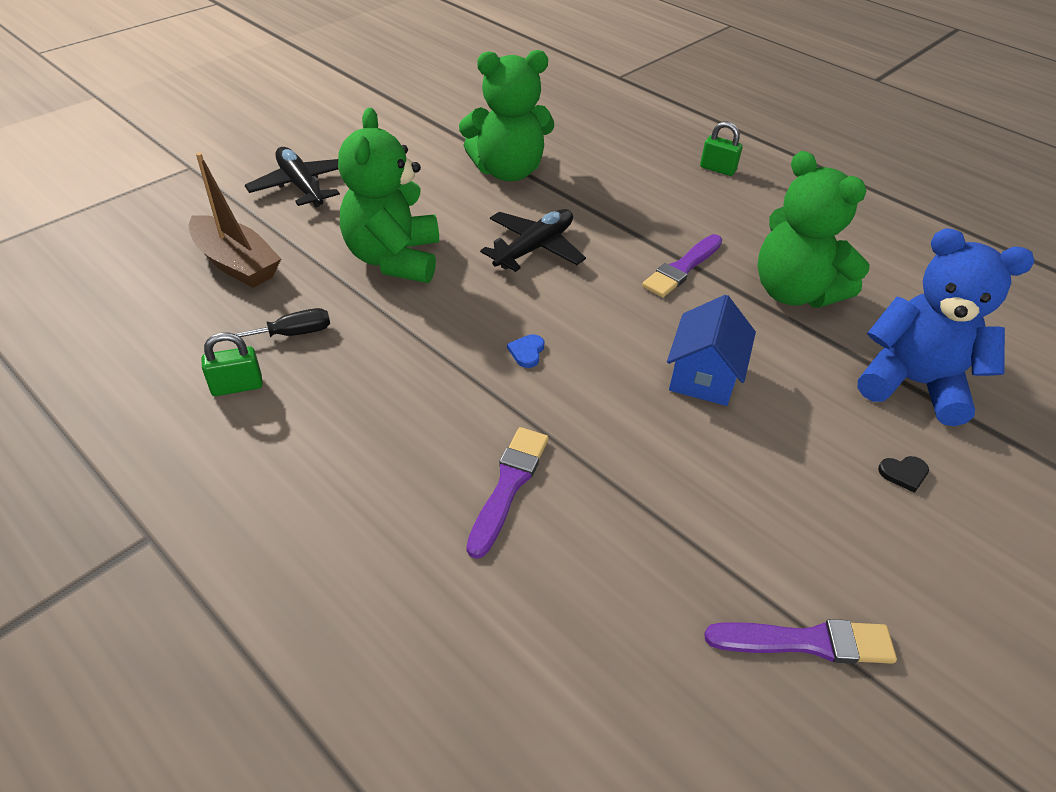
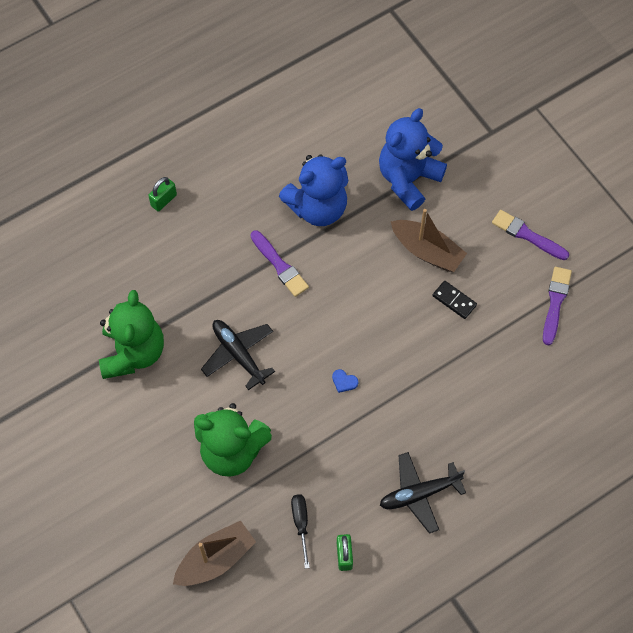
camera: 75 degrees left, 20 degrees up
(301, 186) = (120, 511): black plane -> black plane (419, 494)
(508, 486) = (446, 412): purple brush -> purple brush (527, 235)
(703, 376) = (382, 287): blue house -> none
(726, 470) = (454, 300): none -> black domino
(794, 292) = (317, 207): green teddy bear -> blue teddy bear
(799, 422) = (427, 251): none -> brown boat
(903, 474) = (470, 216): black heart -> none

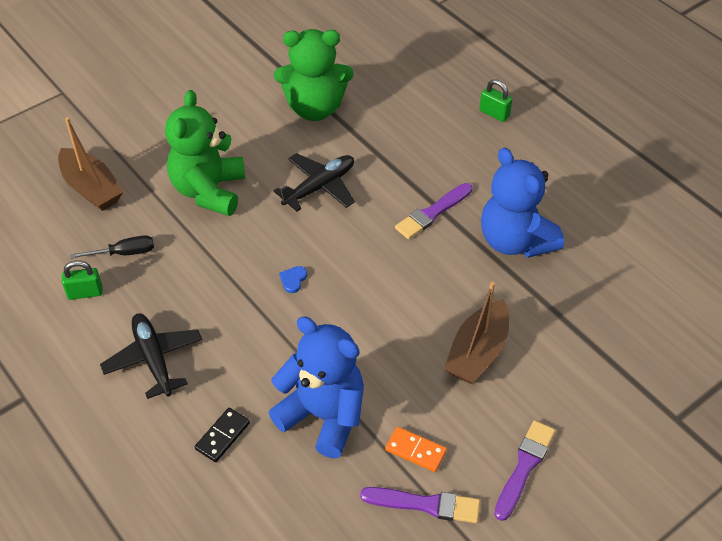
camera: 85 degrees right, 15 degrees down
(408, 179) = (577, 327): blue teddy bear -> blue teddy bear (323, 416)
(454, 300) = (412, 384): black domino -> black domino (222, 436)
(512, 304) = (415, 451): none -> orange domino

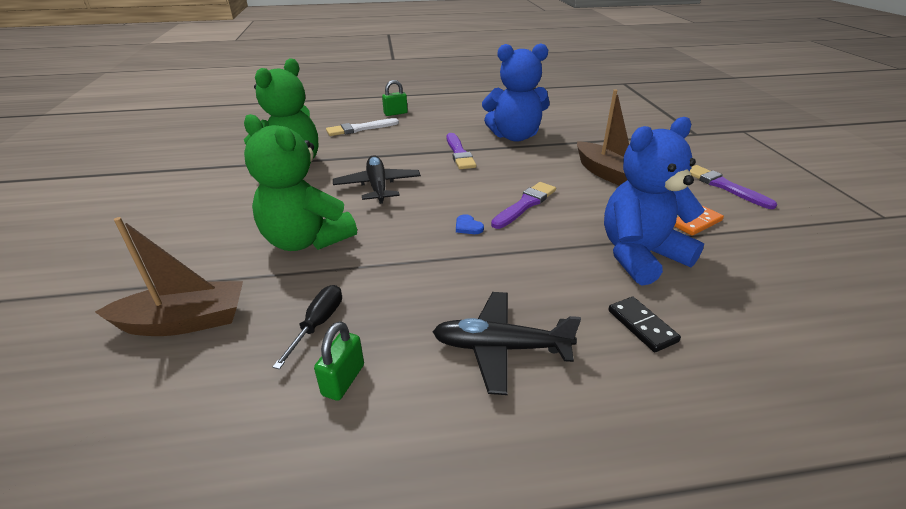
camera: 60 degrees left, 15 degrees down
(425, 504) = (756, 234): purple brush -> purple brush (525, 204)
(429, 108) = (360, 129): none -> white brush

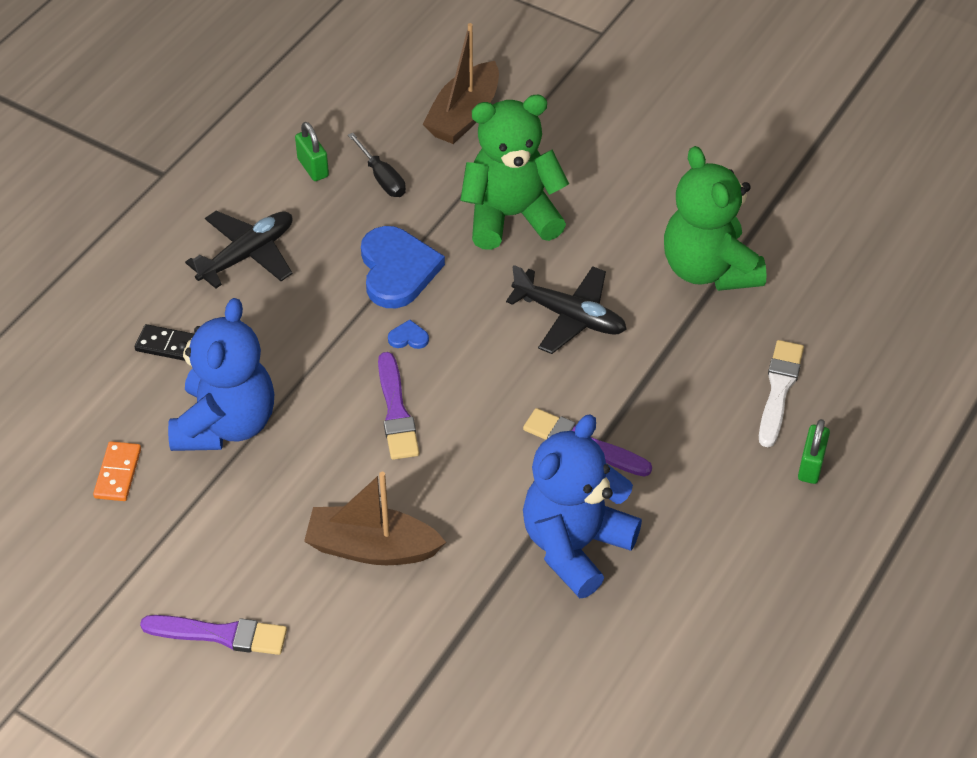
camera: 130 degrees right, 15 degrees up
(416, 260) = (397, 270): none -> blue heart
(696, 223) = (208, 522): orange domino -> orange domino (118, 473)

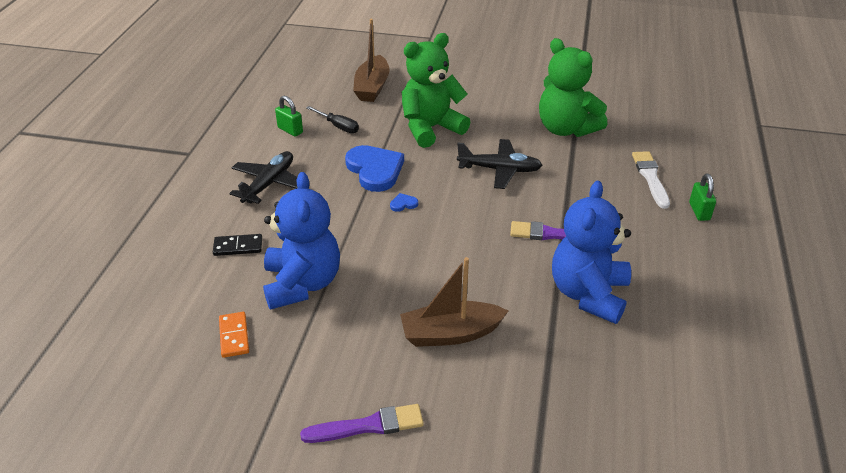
camera: 20 degrees left, 10 degrees down
(396, 412) = (419, 247): purple brush -> none

